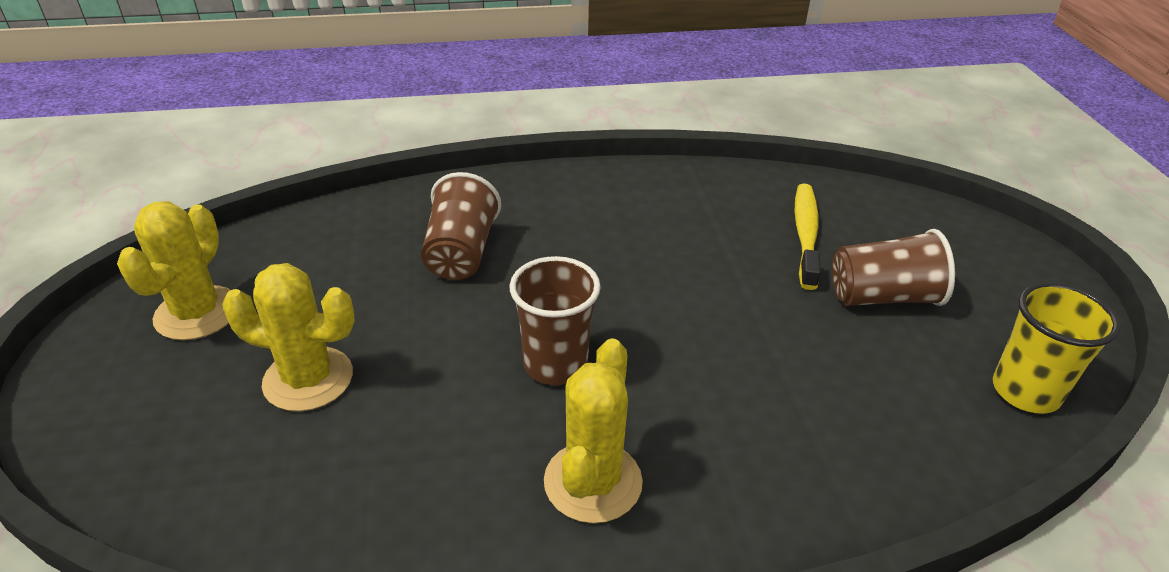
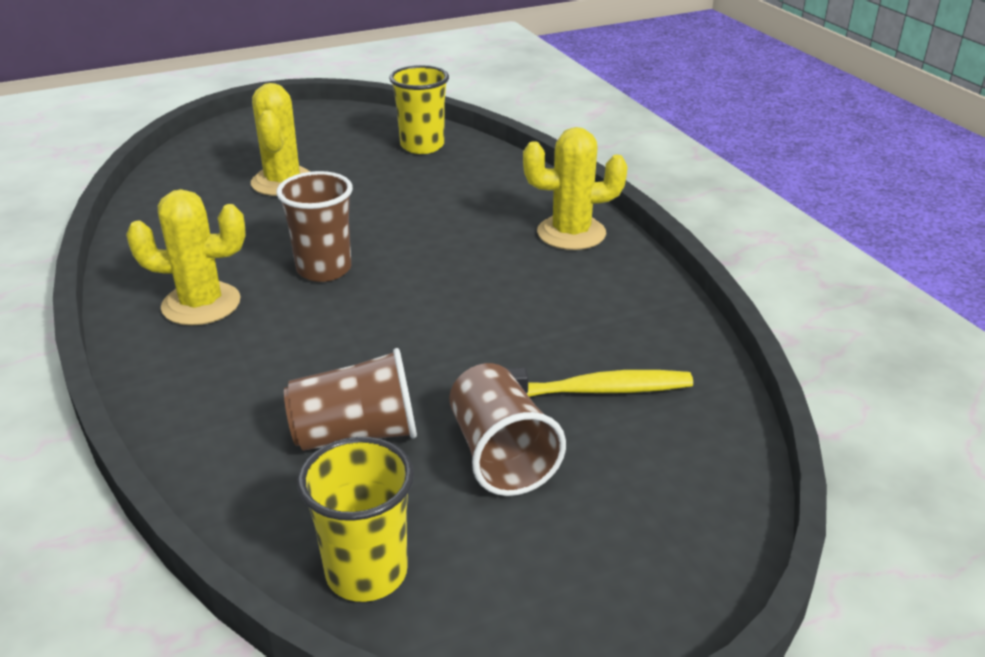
camera: 75 degrees right, 5 degrees down
(197, 313) = (336, 133): yellow cactus -> yellow cactus (571, 233)
(301, 248) = (422, 146): none -> yellow cup
(461, 253) = (449, 205): brown cup -> brown cup (356, 434)

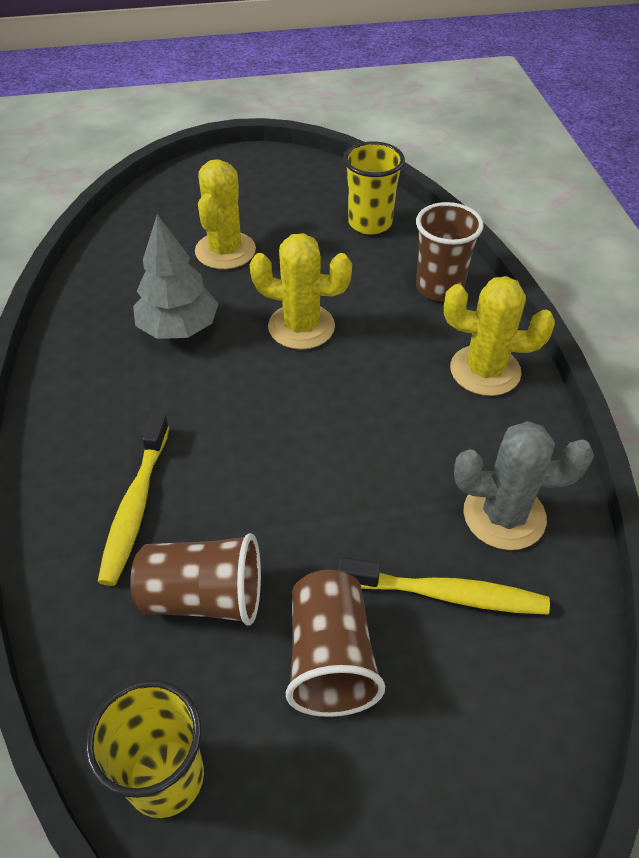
camera: 15 degrees right, 15 degrees up
(201, 304) = (111, 397): yellow cactus -> yellow cactus (301, 327)
(255, 244) = (178, 328): none -> grey tree
(258, 380) = (135, 507): none -> yellow toothbrush
(324, 269) = (232, 374): brown cup -> brown cup (439, 288)
(627, 328) = (504, 515): none -> grey cactus

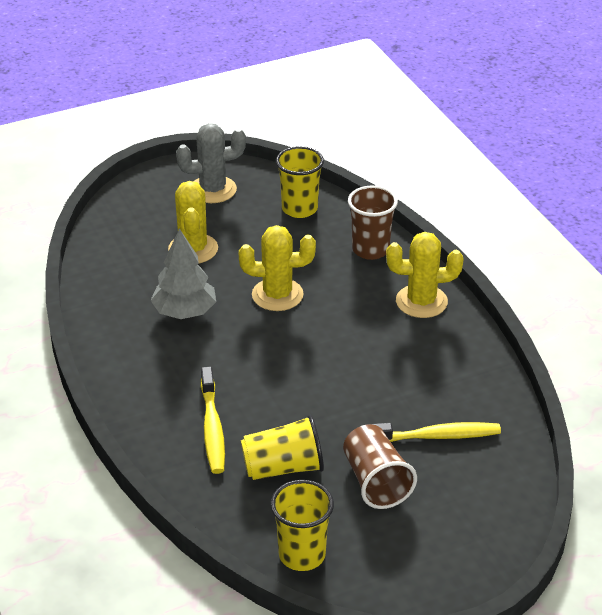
camera: 15 degrees left, 10 degrees down
(203, 597) = (283, 468): brown cup -> yellow cup
(504, 515) = (459, 387): grey cactus -> grey cactus (213, 190)

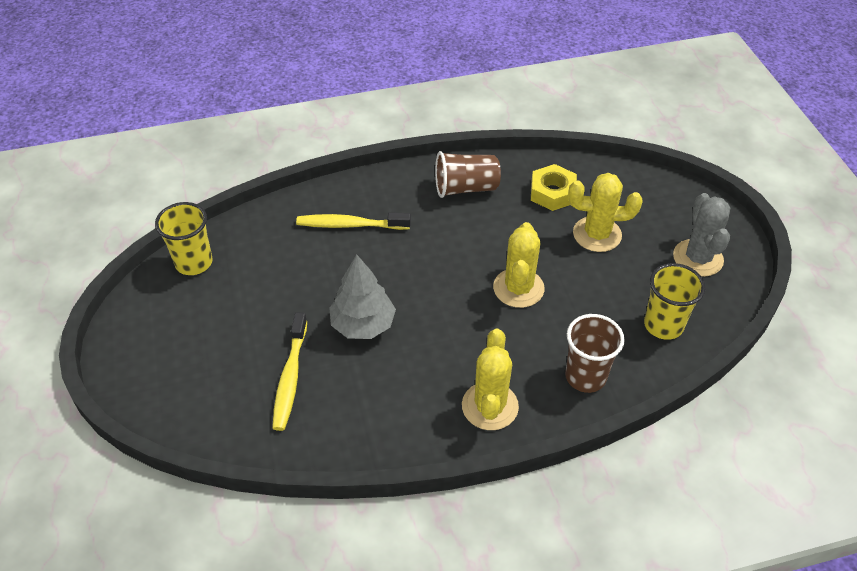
camera: 100 degrees right, 10 degrees up
(136, 281) = (552, 193): none -> yellow nut
(184, 312) = (503, 221): grey tree -> grey tree (363, 324)
(283, 468) = (290, 263): yellow cup -> none
(376, 481) = (251, 322): brown cup -> brown cup (466, 188)

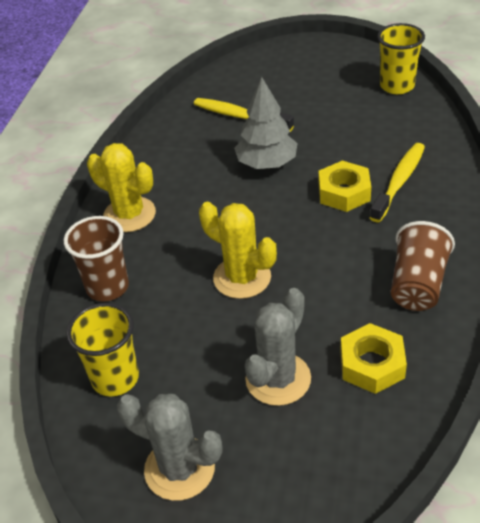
camera: 120 degrees right, 5 degrees down
(381, 256) = (344, 192): none -> yellow nut
(597, 234) = (278, 379): yellow cactus -> grey cactus

